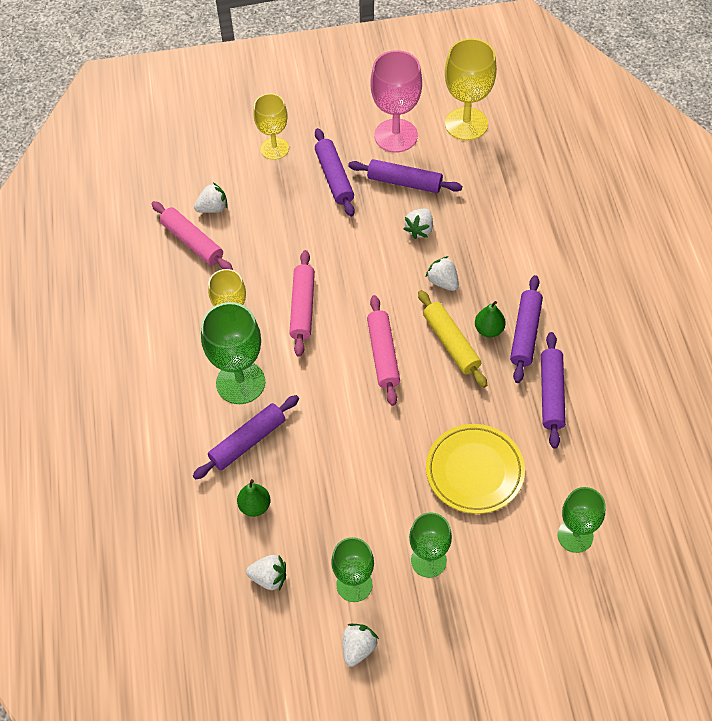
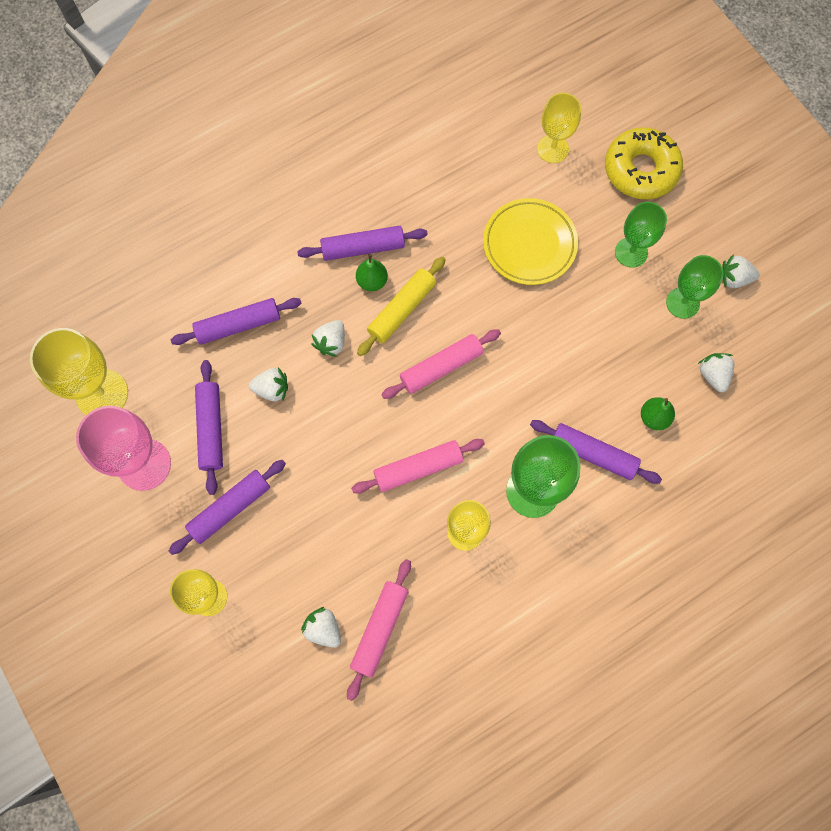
camera: 115 degrees left, 15 degrees up
(519, 612) = (640, 170): none -> yellow donut
(551, 394) = (421, 206): purple rolling pin -> purple rolling pin (238, 325)
(575, 536) = (552, 149): green goblet -> yellow goblet

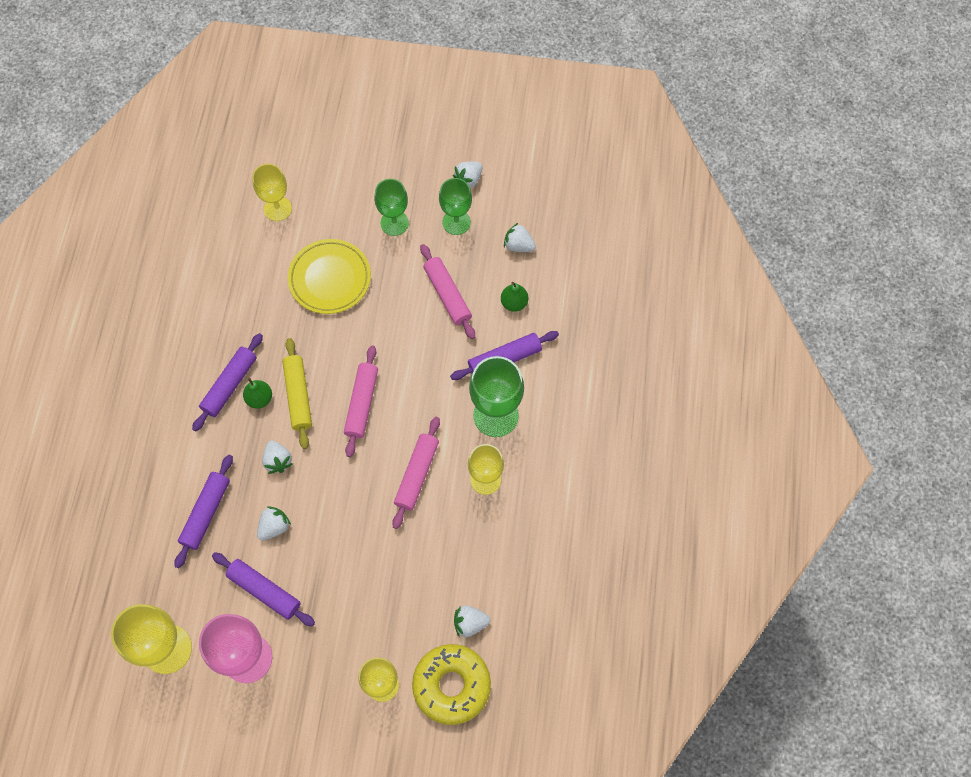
camera: 50 degrees left, 5 degrees down
(230, 508) = (333, 622): purple rolling pin -> none
(380, 629) = (501, 586): pink rolling pin -> pink rolling pin (447, 295)
(640, 170) = (345, 169): yellow donut -> yellow donut (451, 685)

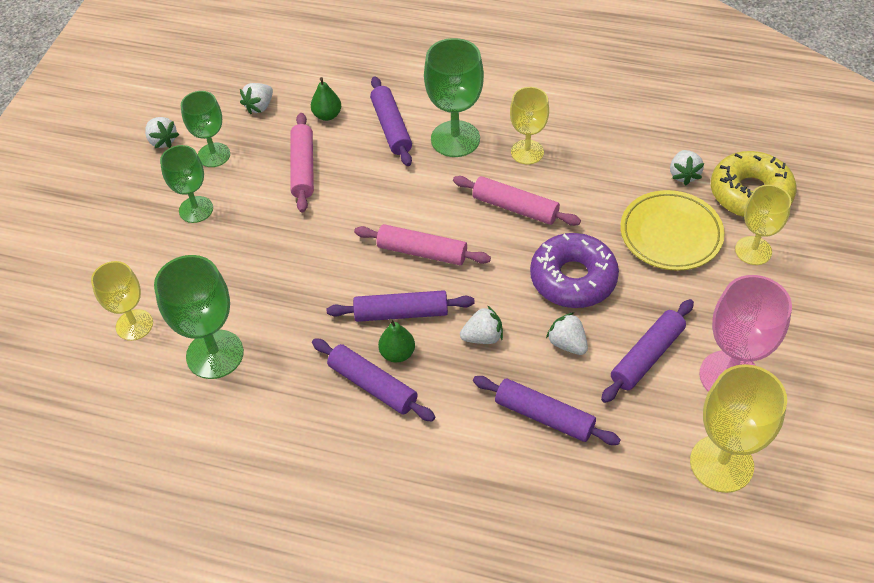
camera: 80 degrees left, 15 degrees down
(253, 270) = (215, 354): none -> green goblet
(298, 396) = (401, 313): yellow rolling pin -> purple rolling pin
(330, 279) = (251, 275): yellow plate -> yellow plate (670, 234)
(341, 528) = (573, 278): none -> purple donut
(447, 295) = (303, 168): pink rolling pin -> pink rolling pin turned 75 degrees counterclockwise

